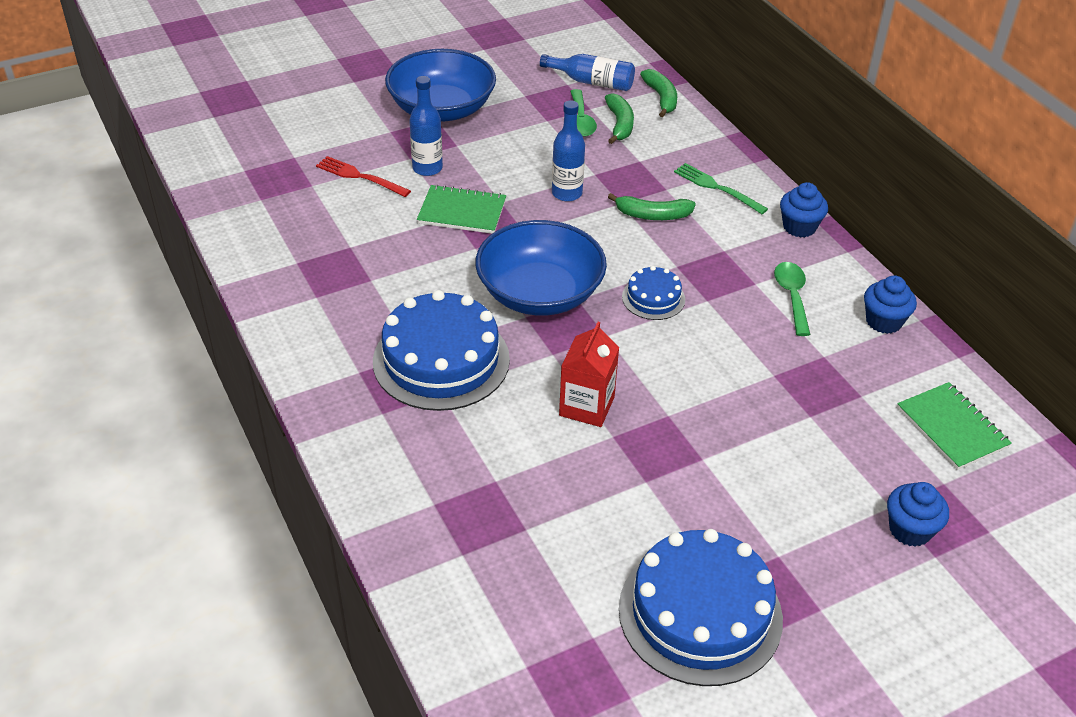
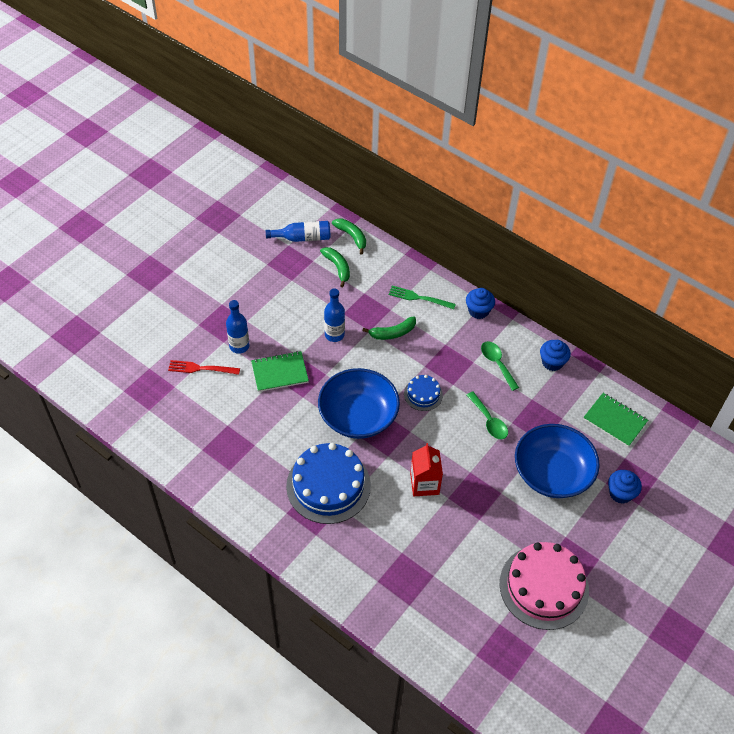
camera: 25 degrees left, 10 degrees up
(442, 109) = (220, 294): blue bowl -> blue bowl (552, 473)
(580, 120) = (312, 273): green spoon -> green spoon (489, 421)
(700, 613) = (544, 587): blue cake -> pink cake

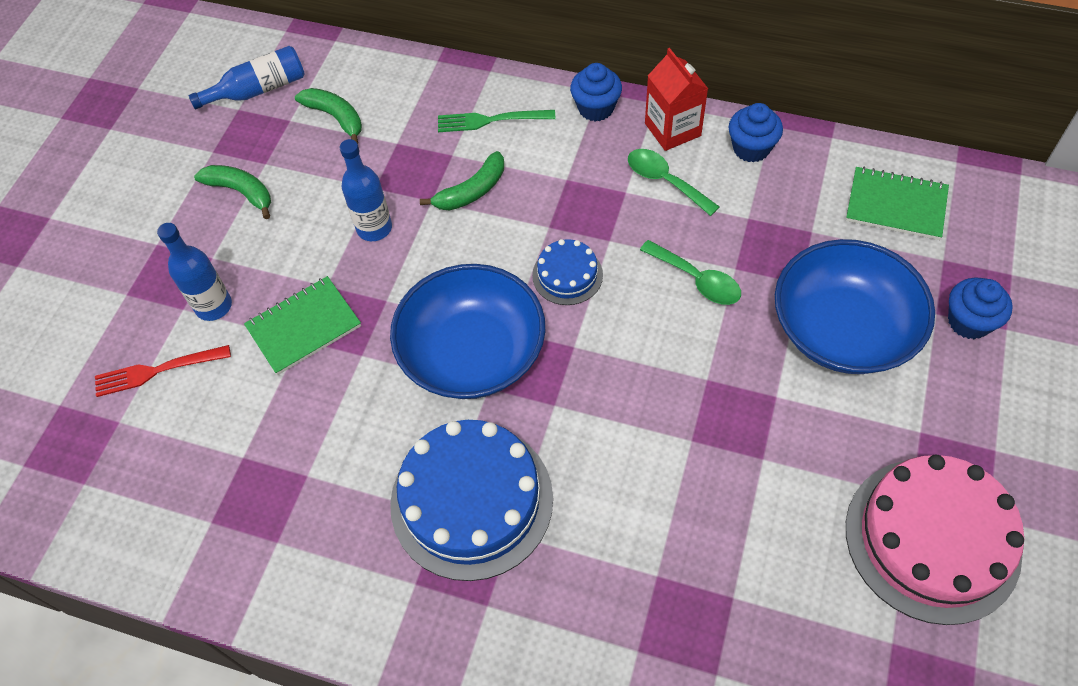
camera: 15 degrees left, 5 degrees up
(352, 237) = (340, 62): green banana -> green banana (241, 192)
(424, 484) = (640, 431): red carton -> red carton (672, 129)

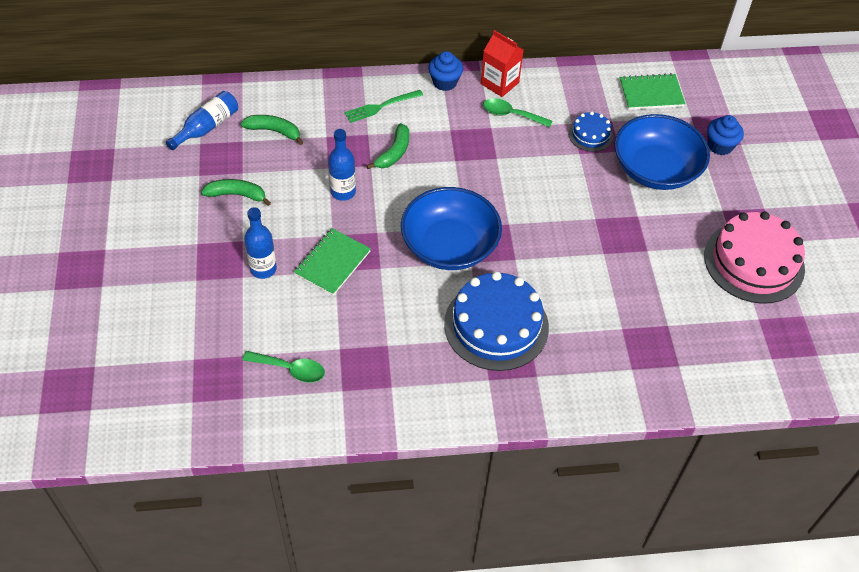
camera: 30 degrees left, 5 degrees down
(157, 371) = (249, 318): red fork -> none
(567, 275) = (482, 185): blue cake -> blue cake (590, 135)
(697, 280) = (560, 166): green spoon -> green spoon (290, 369)
(751, 148) = (552, 82): blue cupcake -> none

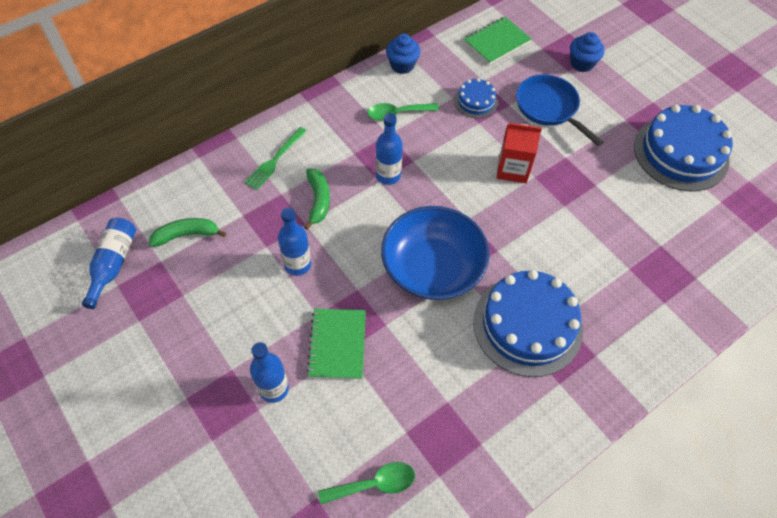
camera: 30 degrees left, 5 degrees up
(237, 195) = (193, 322): green banana -> none
(445, 82) = (317, 109): blue cupcake -> blue cupcake (402, 65)
(466, 160) = (388, 175): none -> blue bottle
(499, 83) = (366, 89): red carton -> red carton (512, 169)
(655, 169) = (549, 108): blue bowl -> blue pan
(754, 262) = (681, 153): pink cake -> blue cake

